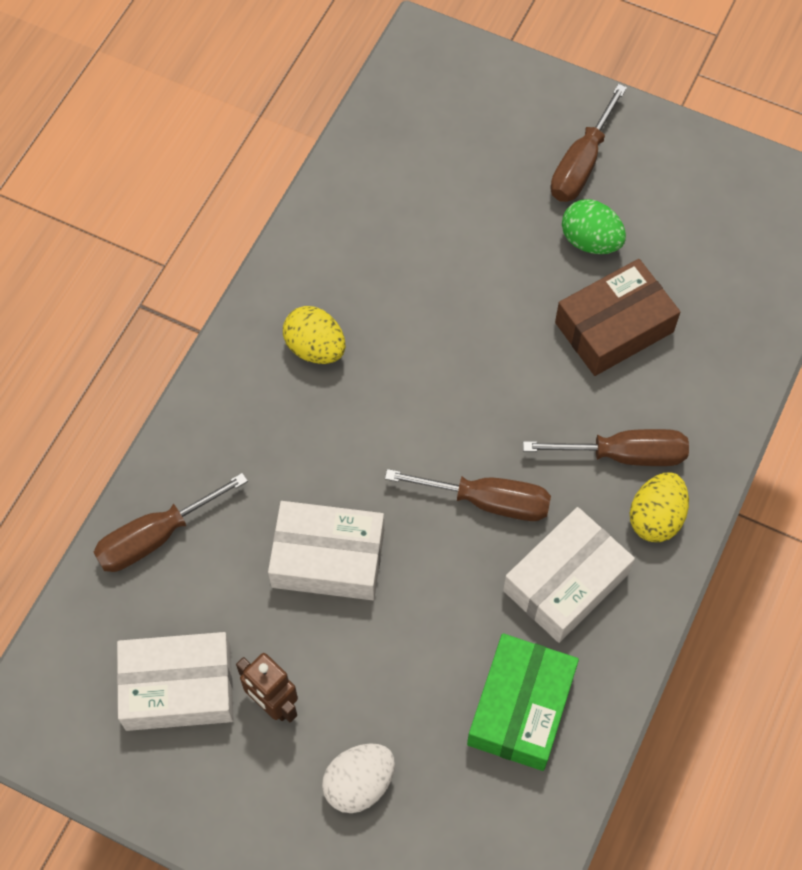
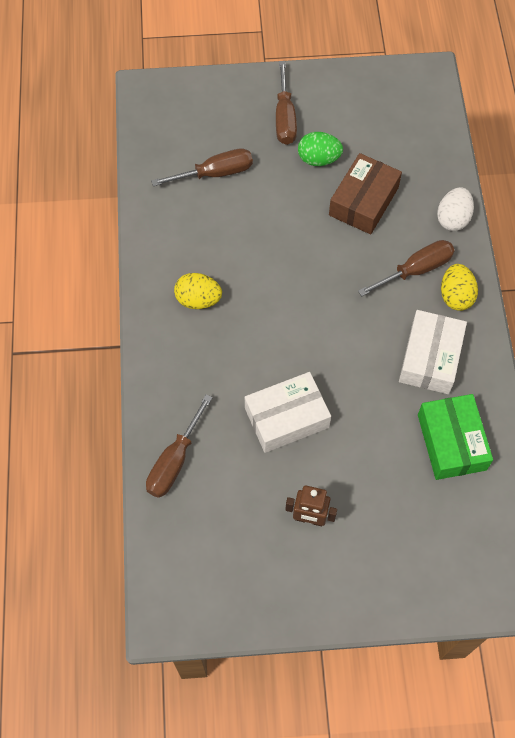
camera: 30 degrees left, 0 degrees up
(178, 688) = (247, 542): white box -> none
(359, 783) = (389, 536): white egg -> white egg (453, 219)
(488, 501) = (357, 336): brown screwdriver -> brown screwdriver (215, 173)

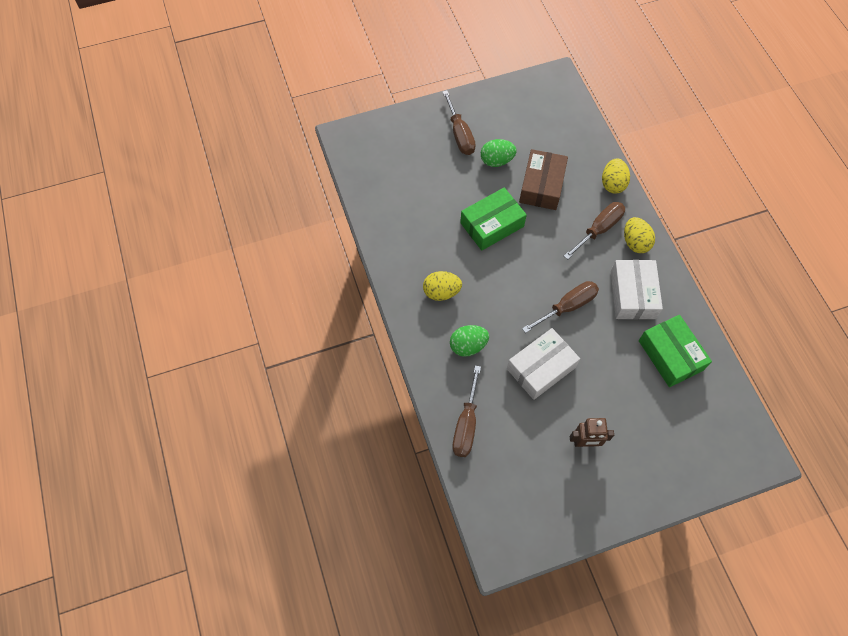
camera: 15 degrees left, 0 degrees up
(208, 370) = (468, 346): none -> green egg
(215, 173) = (421, 190): brown screwdriver -> brown screwdriver (567, 307)
(286, 234) = (492, 225): none -> green box
(453, 219) = (612, 184): white egg -> yellow egg

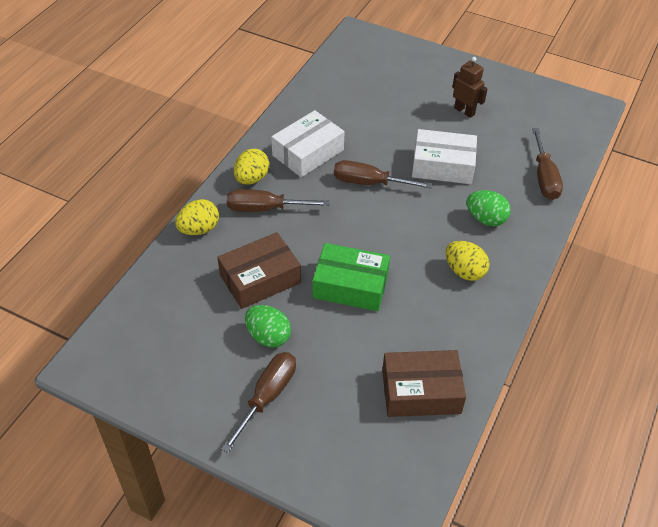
camera: 135 degrees left, 15 degrees down
(391, 199) = (421, 391): none -> brown box
(466, 424) = (544, 177): brown screwdriver -> brown screwdriver turned 120 degrees clockwise
(670, 355) = (336, 106): green box -> none

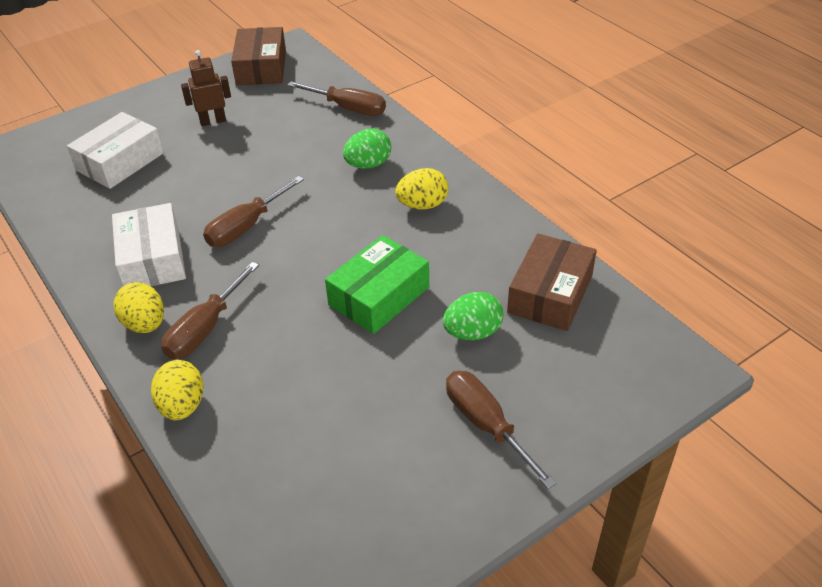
camera: 60 degrees left, 5 degrees down
(260, 279) = (311, 372): brown box -> brown box (261, 67)
(268, 336) = (401, 394): green egg -> green egg (472, 332)
(442, 166) = (272, 165): white box -> white box (120, 162)

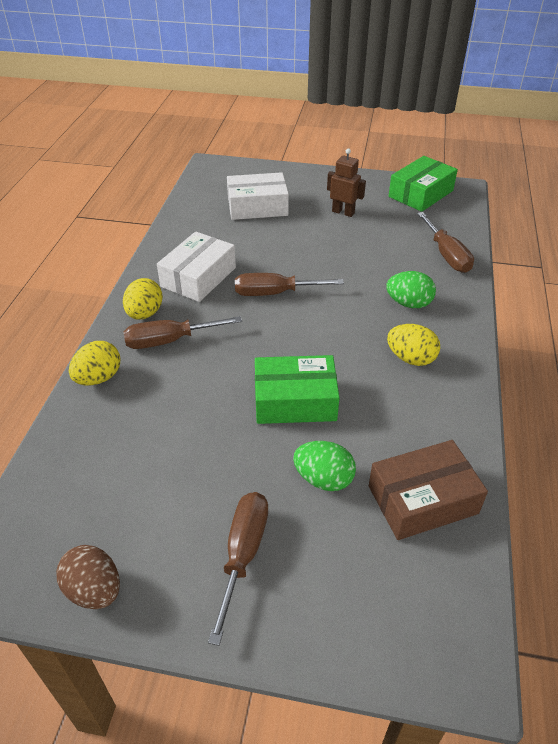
camera: 45 degrees right, 0 degrees up
(261, 67) = (421, 194): brown box -> green box
(417, 543) = (94, 590): none -> brown egg

